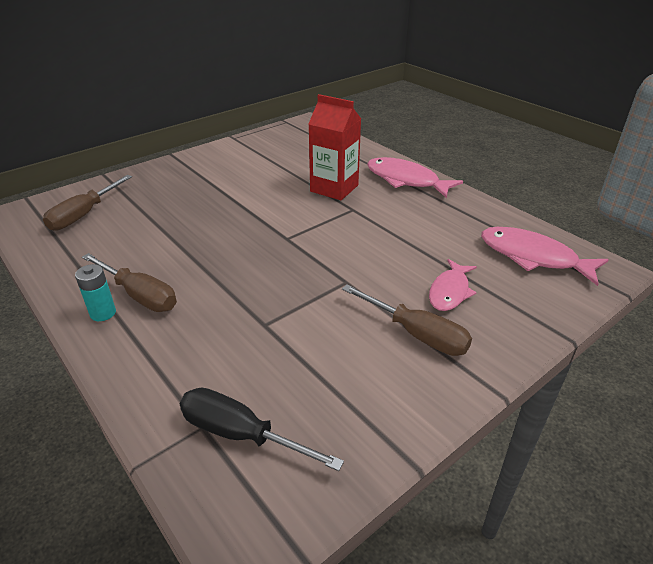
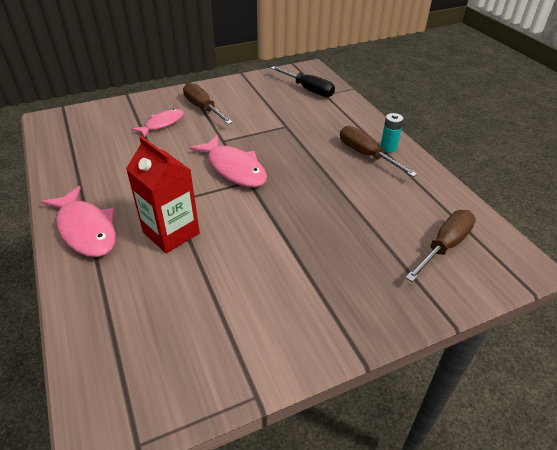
camera: 165 degrees left, 5 degrees up
(533, 257) = (81, 134): pink fish -> pink fish (234, 168)

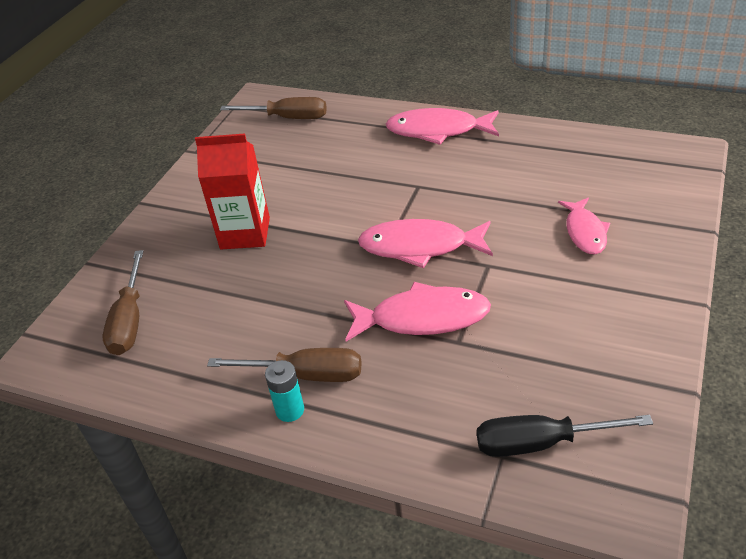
camera: 140 degrees right, 0 degrees up
(171, 233) = (375, 170): red carton -> red carton (245, 233)
(203, 108) = (594, 285): brown screwdriver -> brown screwdriver (287, 118)
(285, 141) = (422, 318): none -> pink fish

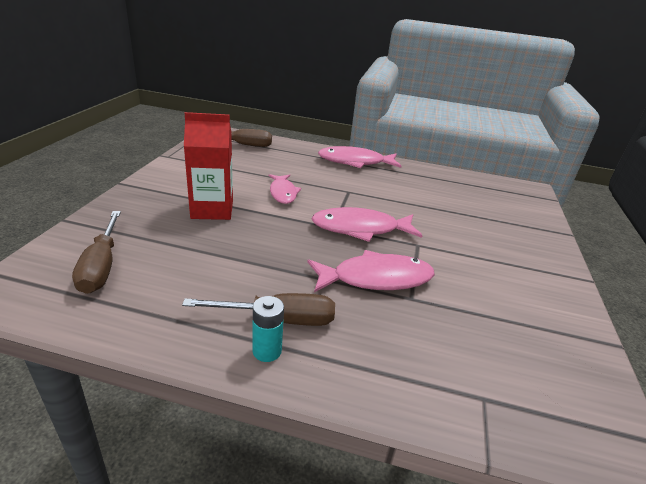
camera: 15 degrees left, 10 degrees down
(541, 443) = (515, 387): black screwdriver -> none
(585, 232) = (482, 228): pink fish -> pink fish (283, 193)

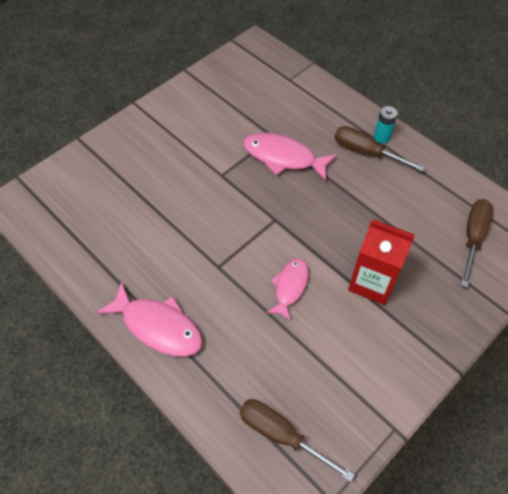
camera: 145 degrees left, 25 degrees up
(360, 229) = (253, 208): pink fish -> none

